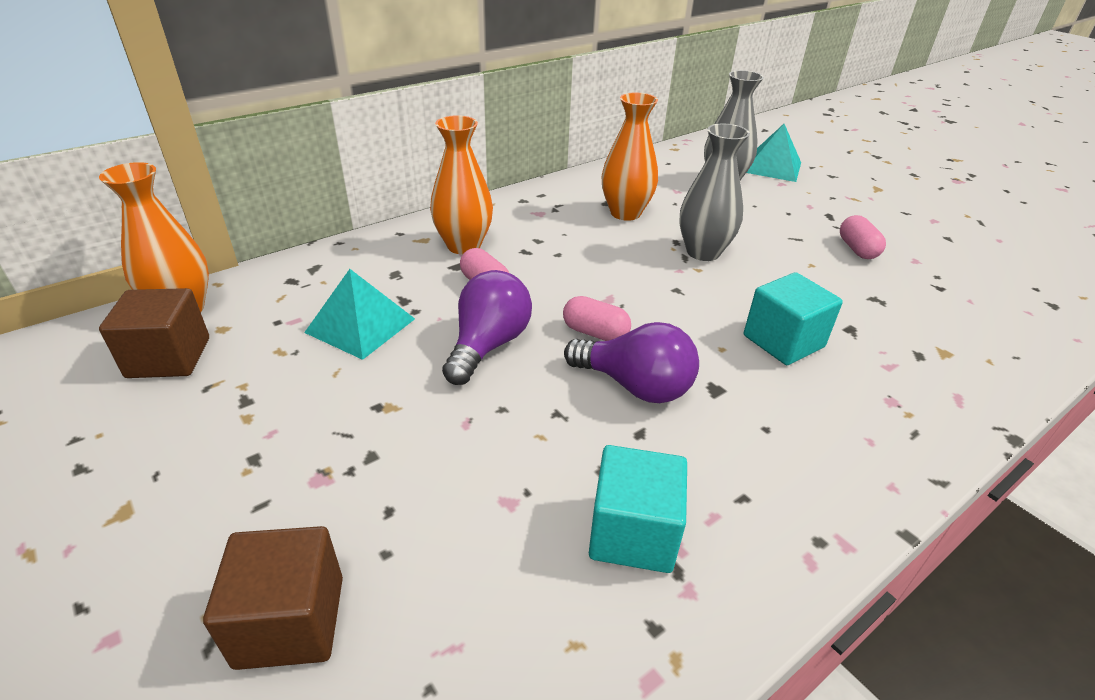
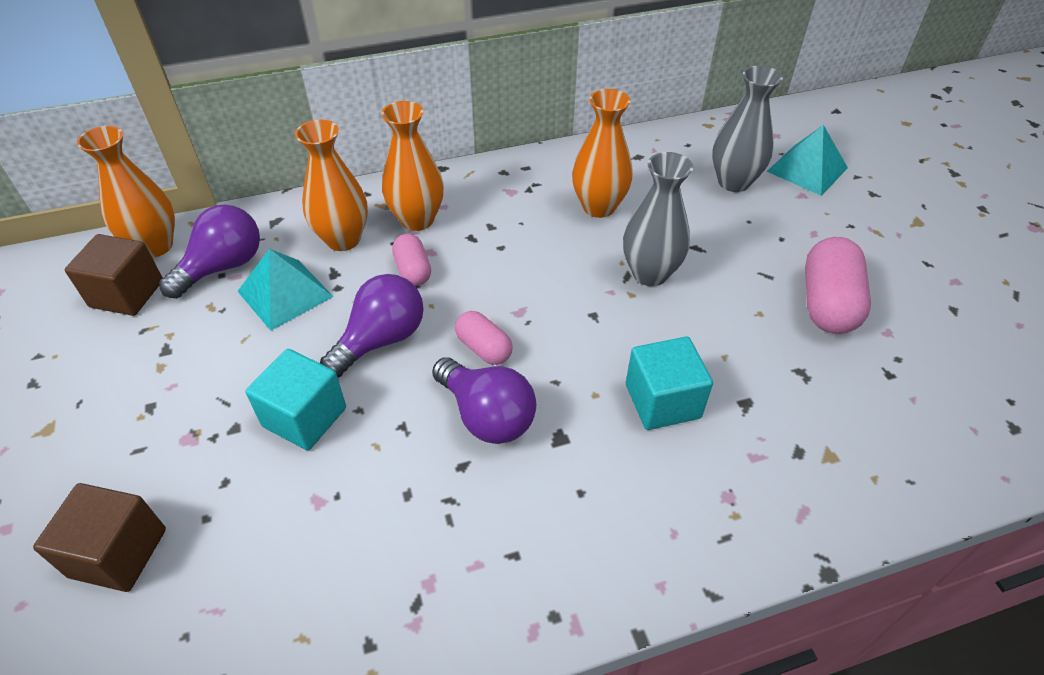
camera: 20 degrees right, 10 degrees up
(276, 314) = (223, 267): none -> purple light bulb
(397, 272) = (343, 239): none -> orange vase
(633, 533) = (400, 559): turquoise cube -> turquoise cube (305, 417)
(857, 249) = (827, 303): pink capsule -> pink capsule, size x1.72

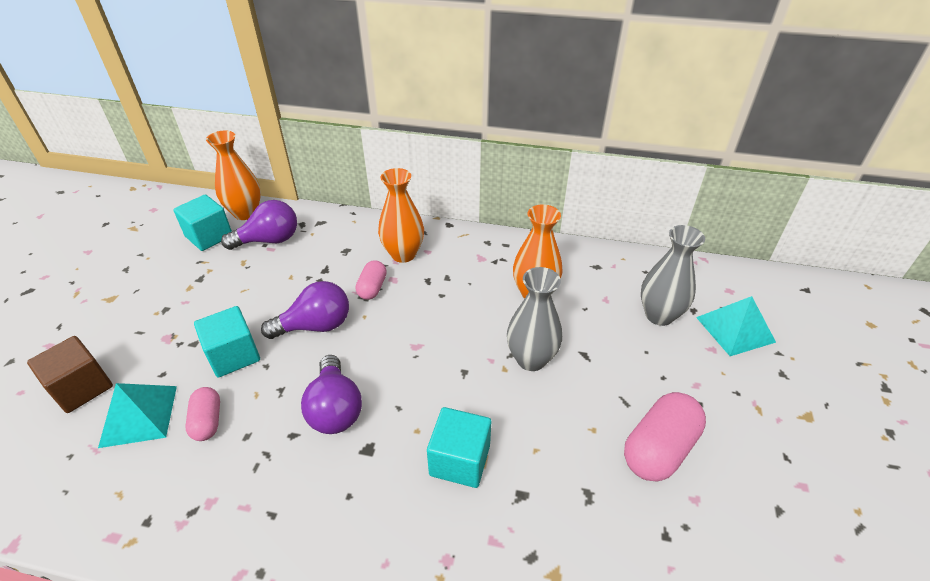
camera: 30 degrees right, 5 degrees down
(127, 294) = (209, 236): brown cube -> turquoise cube
(285, 293) = (288, 271): turquoise pyramid -> turquoise pyramid (139, 415)
(343, 239) = (348, 250): orange vase -> none
(484, 348) = (372, 361): pink capsule -> pink capsule (207, 421)

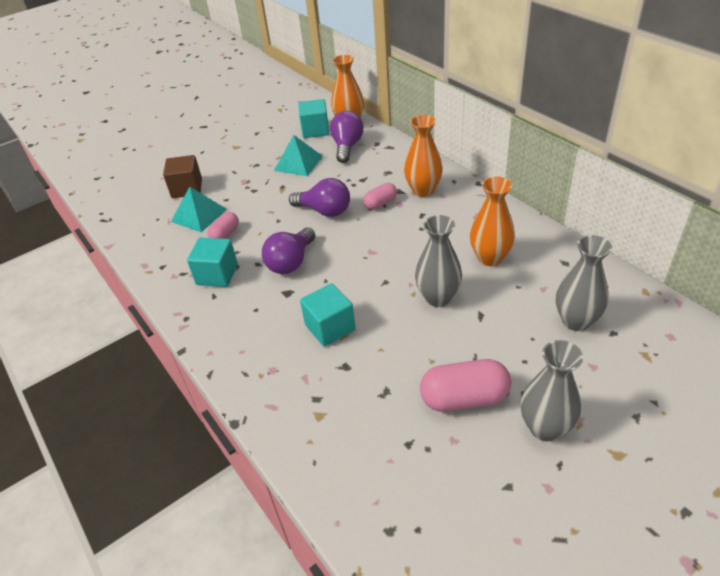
camera: 45 degrees right, 0 degrees up
(233, 355) = (267, 206): turquoise cube -> turquoise cube (217, 274)
(269, 240) = (347, 146): purple light bulb -> purple light bulb turned 105 degrees counterclockwise
(735, 329) = (634, 365): turquoise pyramid -> turquoise pyramid (298, 163)
(742, 430) = (545, 428): none -> grey vase

